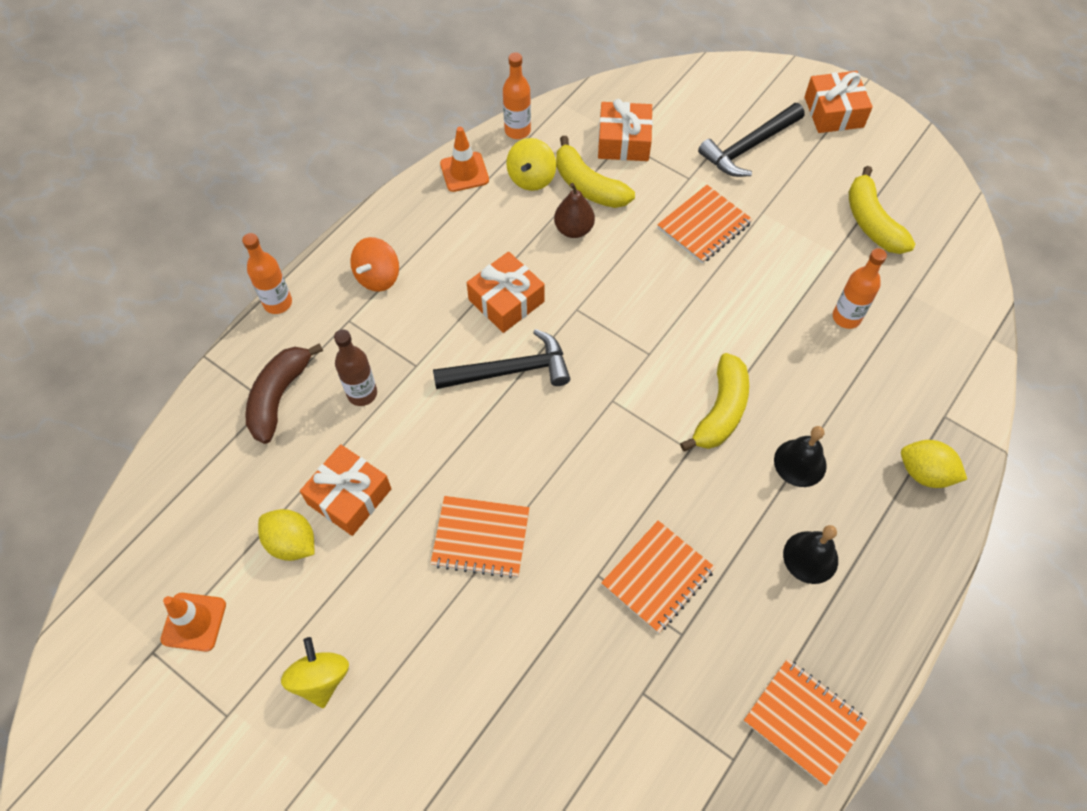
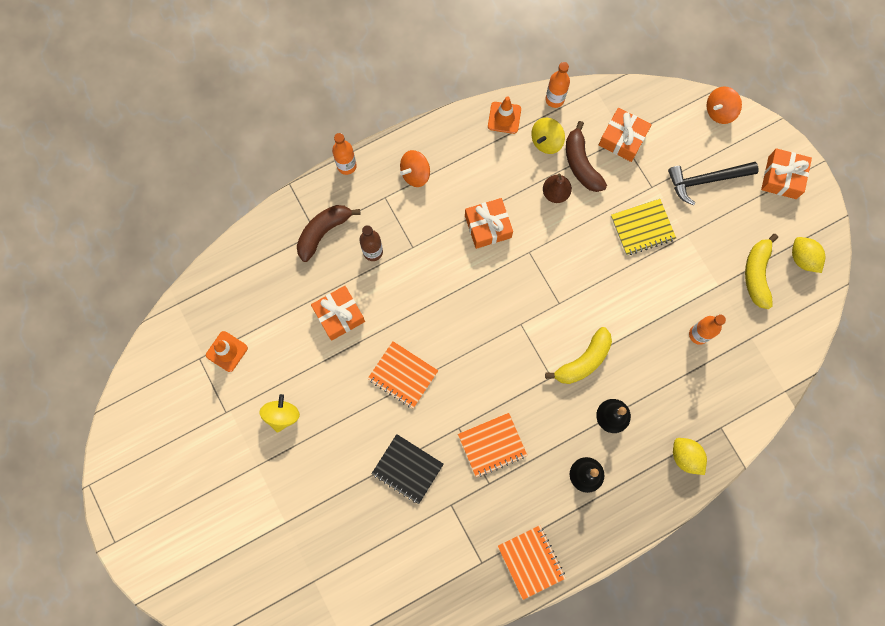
camera: 25 degrees right, 15 degrees up
(292, 543) = (296, 329): yellow lemon -> yellow lemon (803, 258)
(509, 370) = (468, 276): black hammer -> none
(551, 670) = (407, 469): none -> black notebook
(588, 186) = (581, 164): yellow banana -> brown banana
(704, 226) = (642, 228): orange notebook -> yellow notebook
(720, 73) = (719, 111): none -> orange spinning top

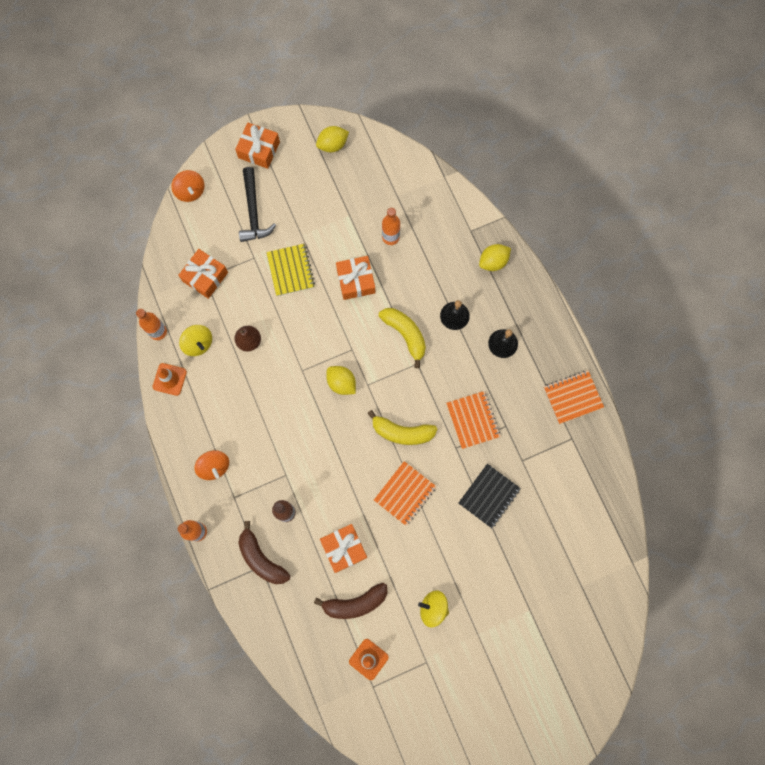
camera: 85 degrees left, 0 degrees up
(488, 226) = (274, 404): orange gift -> orange gift (356, 281)
(519, 296) = (341, 383): none -> yellow lemon
(581, 164) = (224, 315): brown banana -> brown banana (355, 603)
(756, 274) = (342, 183): yellow banana -> yellow banana (402, 432)

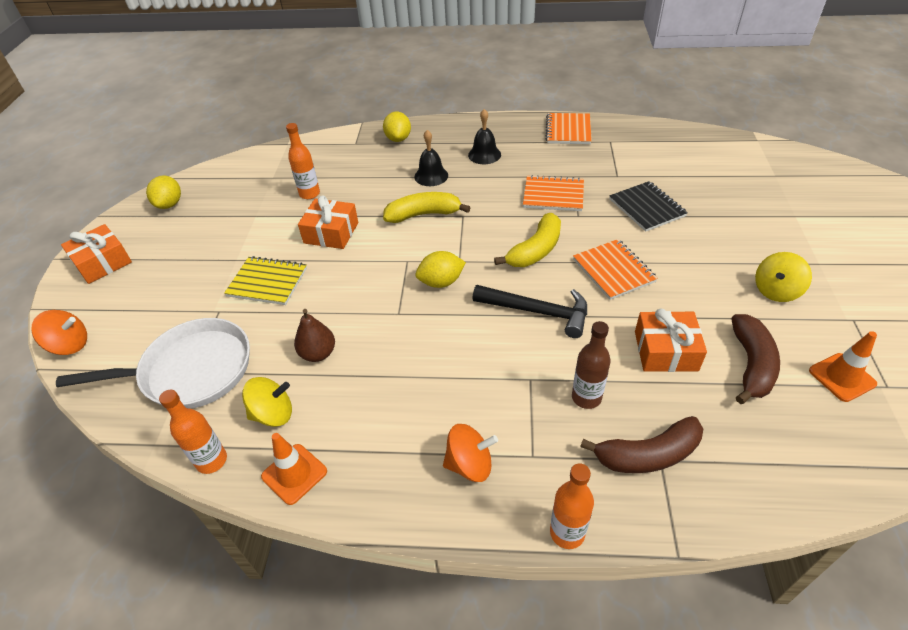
camera: 60 degrees left, 30 degrees down
(205, 277) = (191, 370): orange gift -> white pan
(253, 211) = (164, 291): black hammer -> black hammer (537, 311)

